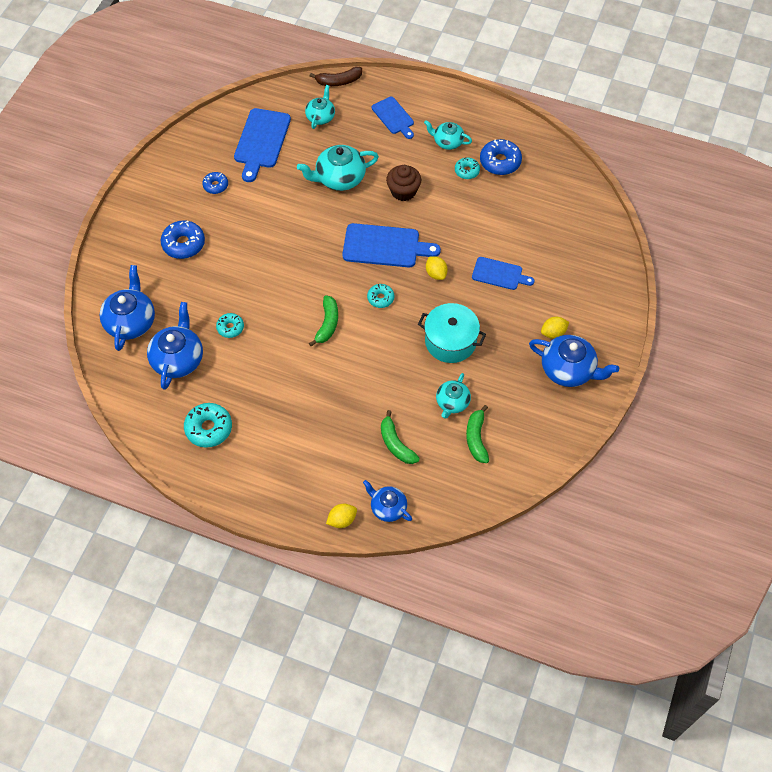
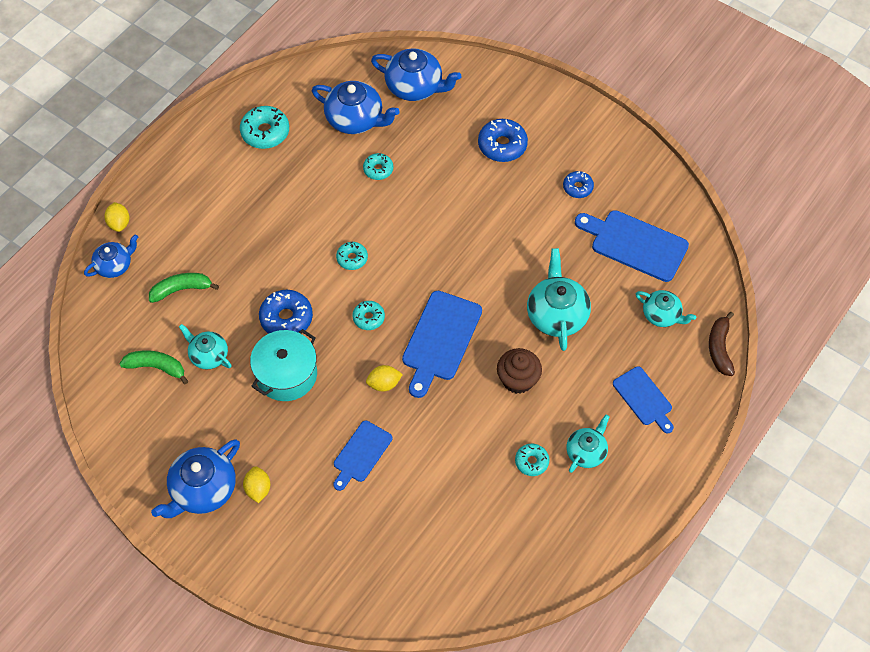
camera: 105 degrees right, 0 degrees up
(327, 324) = (352, 258): green banana -> turquoise donut
(393, 117) = (644, 398): blue cutting board -> blue cutting board turned 105 degrees counterclockwise
(500, 162) = (537, 507): blue donut -> blue donut (286, 318)

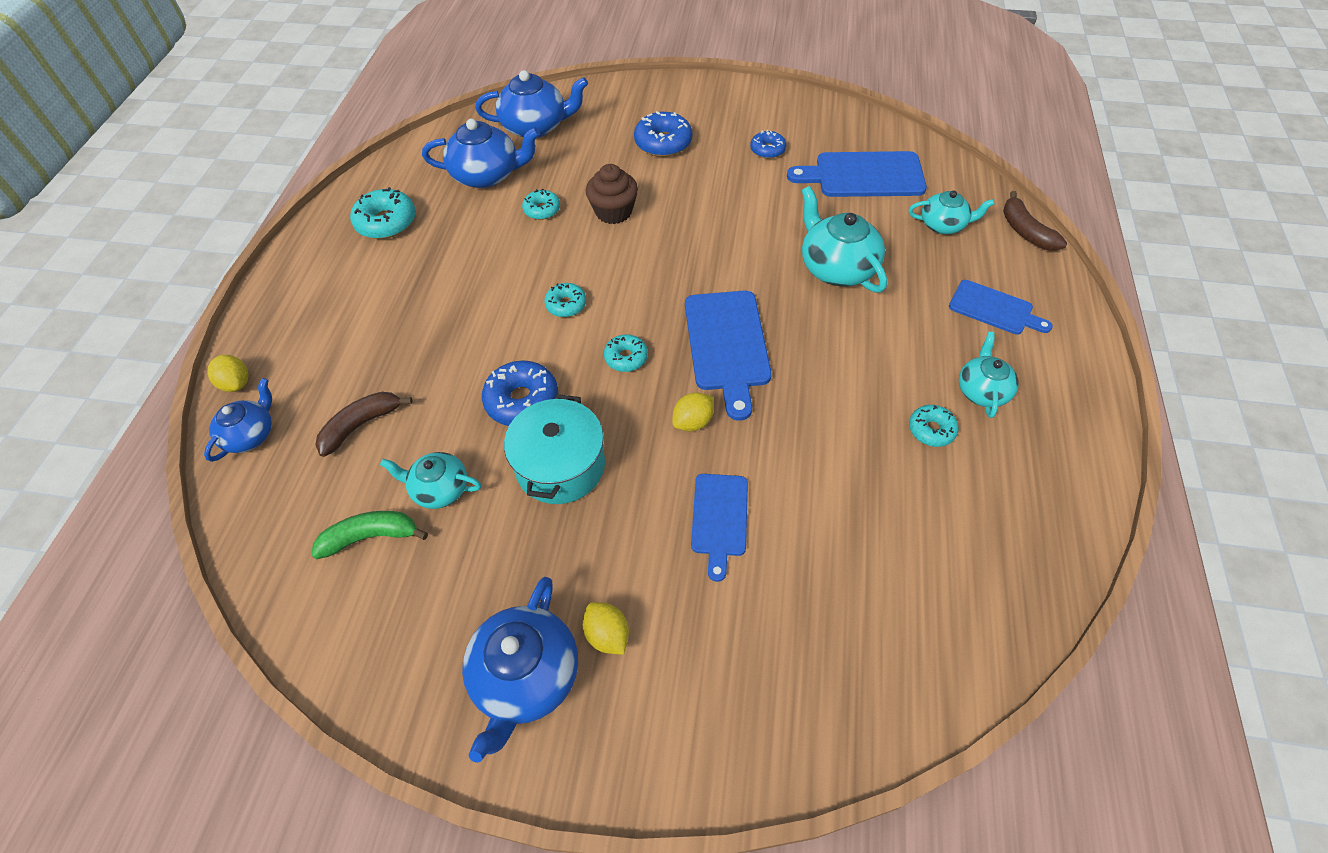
camera: 25 degrees left, 5 degrees down
(181, 289) = (361, 425): green banana -> brown banana
(518, 379) = (846, 349): brown cupcake -> brown cupcake (613, 212)

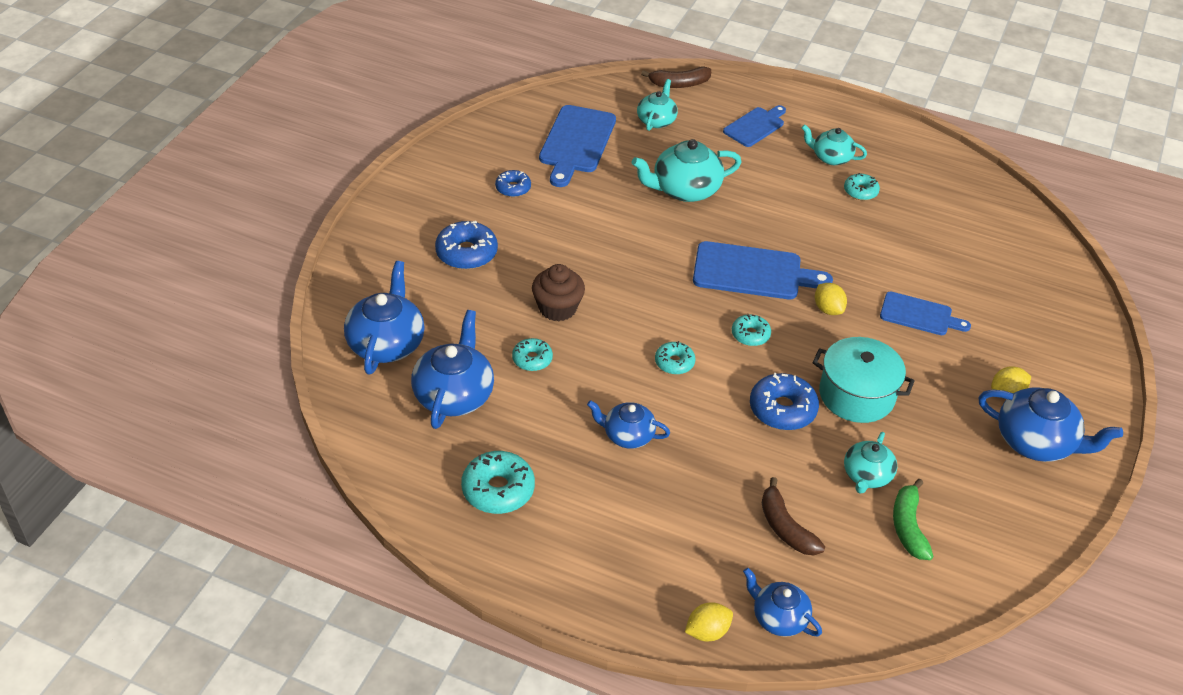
camera: 80 degrees left, 10 degrees down
(462, 289) = (627, 435): none -> blue teapot

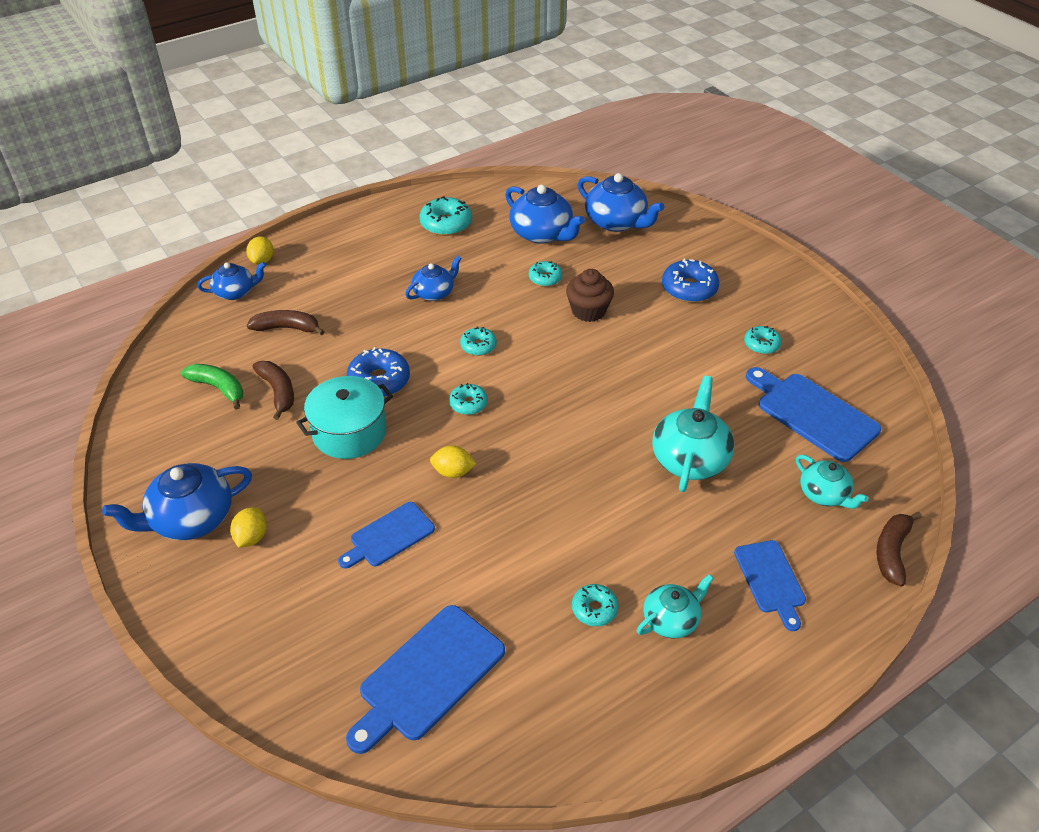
camera: 125 degrees right, 0 degrees up
(513, 188) = (761, 344): blue donut -> turquoise donut
(752, 272) = (539, 446): blue cutting board -> blue cutting board (428, 676)
(866, 476) = (278, 392): turquoise teapot -> brown banana

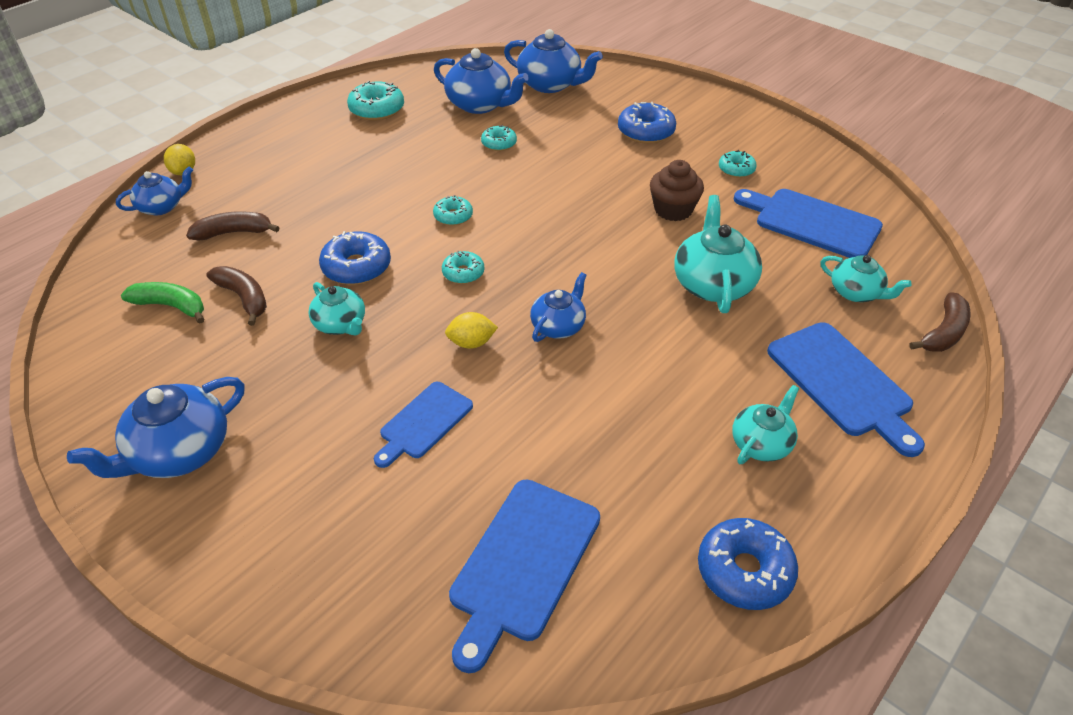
camera: 15 degrees left, 0 degrees up
(251, 537) = (261, 457): yellow lemon -> none
(349, 432) = (341, 324): turquoise pot -> turquoise teapot
(434, 293) = (387, 174): blue teapot -> blue teapot (558, 326)
(588, 311) = (555, 166): brown cupcake -> brown cupcake (673, 210)
(594, 609) = (678, 450): turquoise donut -> none
(609, 727) = (744, 571): none -> blue donut
(770, 580) = (842, 383): blue cutting board -> blue cutting board, size x1.60
(892, 552) = (943, 333): brown banana -> brown banana turned 150 degrees counterclockwise

